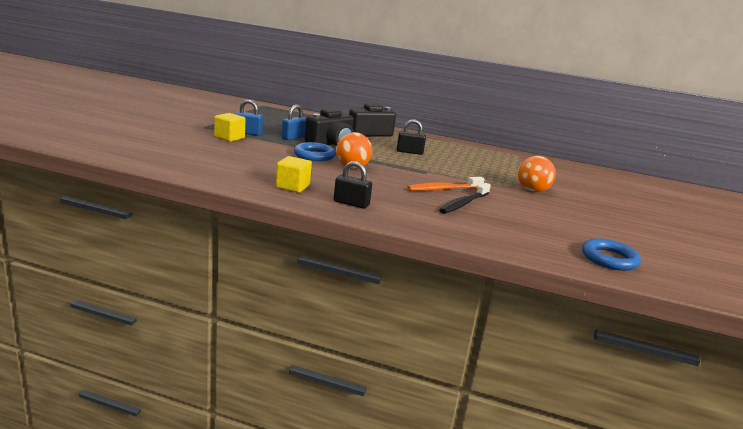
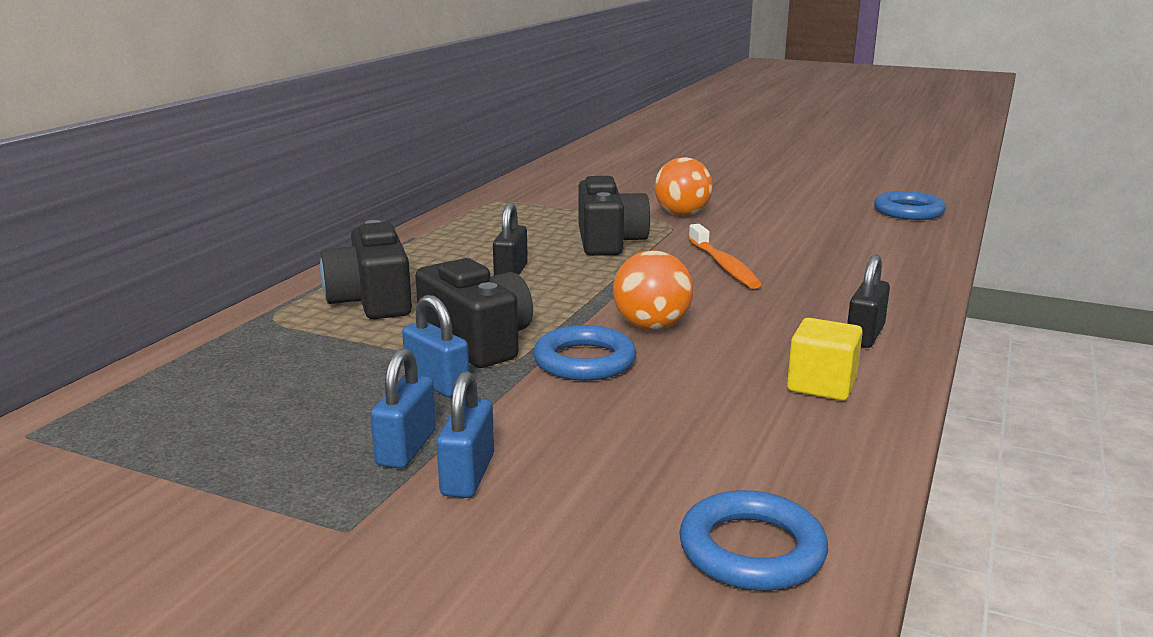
camera: 80 degrees left, 0 degrees up
(174, 161) = (751, 550): none -> blue ring
(229, 137) = (468, 475): yellow cube -> blue padlock
(464, 203) = (783, 259): black toothbrush -> none
(467, 171) = (609, 241): none -> black camera

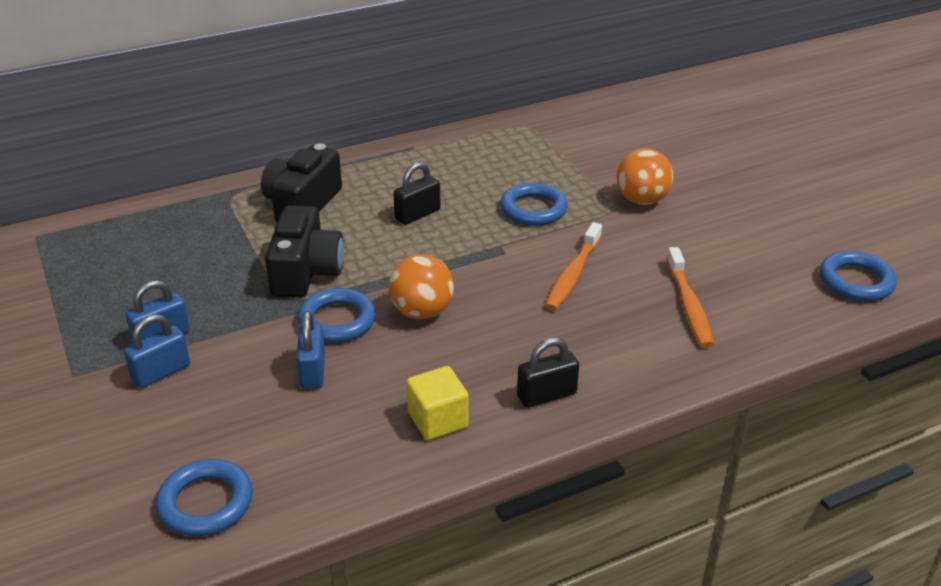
camera: 40 degrees right, 15 degrees up
(437, 383) = (238, 296): blue padlock -> blue padlock (313, 371)
(609, 241) = (533, 209): black camera -> blue ring
(840, 254) = (688, 305): none -> orange toothbrush

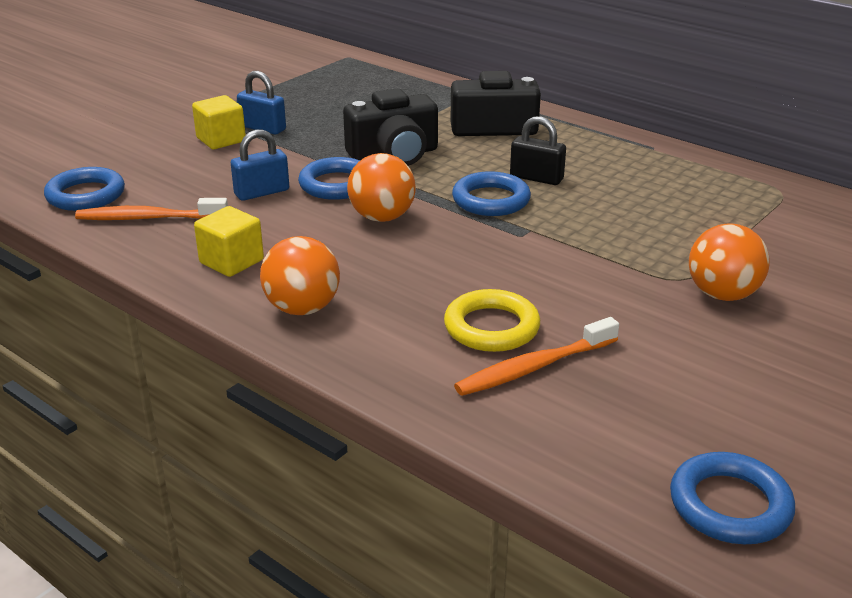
camera: 65 degrees right, 5 degrees down
(161, 372) = (221, 140): blue padlock -> yellow cube
(533, 209) = (618, 233): blue ring -> blue ring (491, 200)
(546, 395) = (302, 308): black padlock -> orange ball
(573, 274) = (520, 281): orange toothbrush -> orange toothbrush (149, 218)
(629, 307) = (491, 327): none -> yellow ring

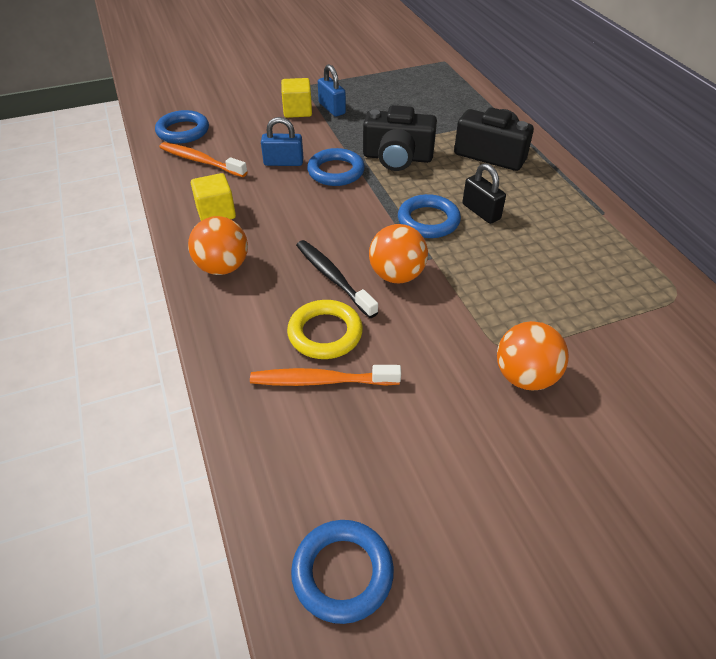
camera: 30 degrees right, 15 degrees up
(382, 217) = (340, 210): orange ball -> orange ball (396, 275)
(445, 278) = (333, 278): none -> black toothbrush

